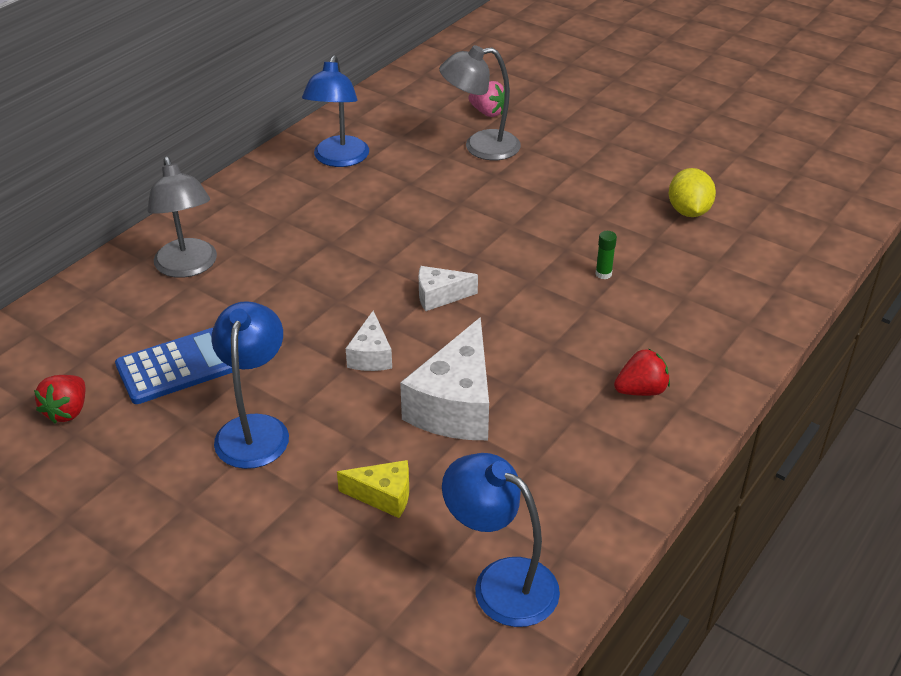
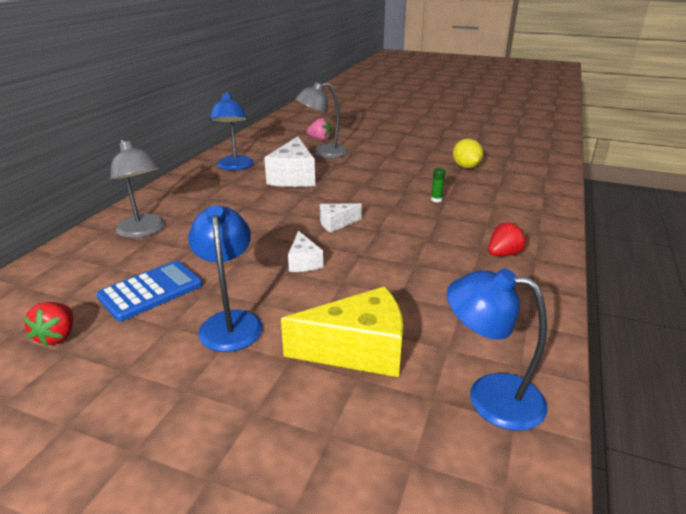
camera: 15 degrees left, 10 degrees down
(383, 496) = (358, 350): yellow cheese -> yellow cheese, size x1.89
(455, 405) = (381, 282): white cheese -> white cheese (293, 177)

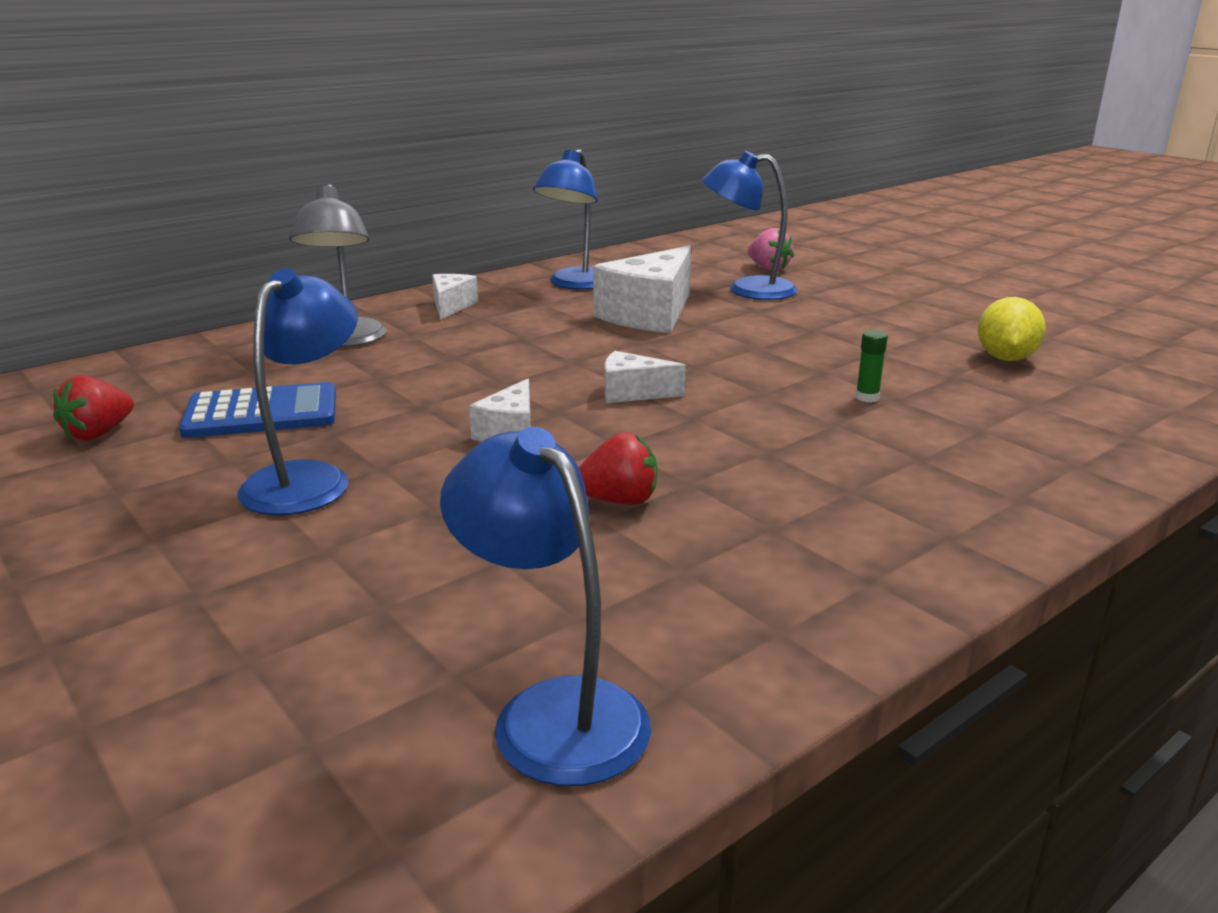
camera: 30 degrees right, 5 degrees down
(181, 195) = (451, 306): none -> white cheese
(323, 153) = (747, 289): grey lamp -> blue lamp
(358, 350) = (431, 572): yellow cheese -> none
(503, 254) = (887, 513): red strawberry -> red strawberry (619, 500)

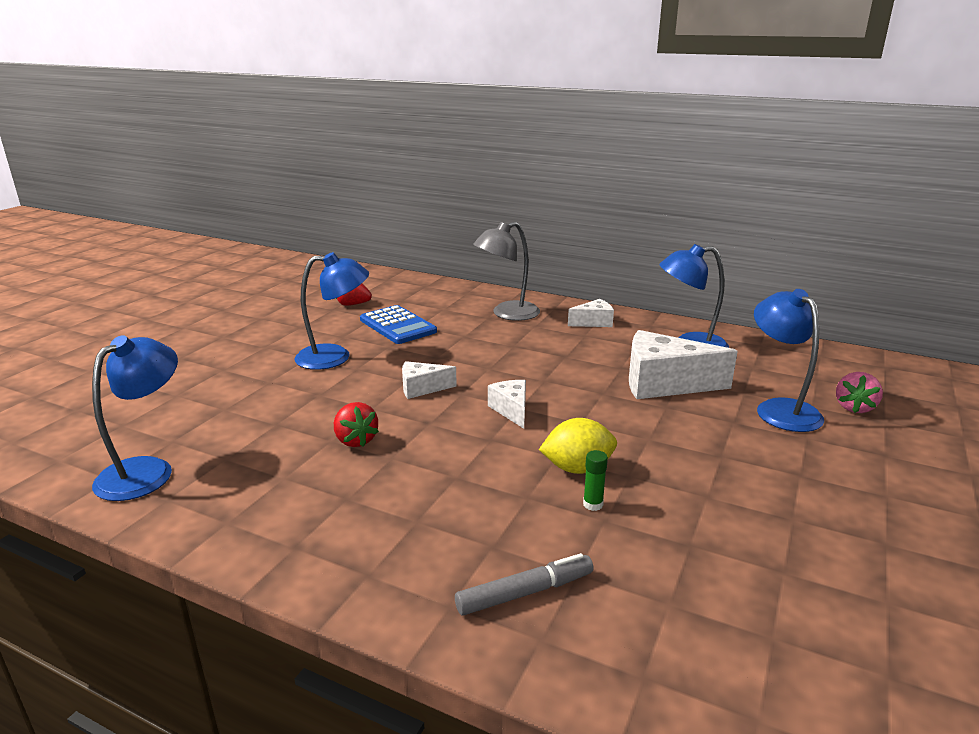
camera: 65 degrees right, 0 degrees up
(1005, 358) = (778, 574): yellow lemon -> yellow lemon (577, 468)
(1006, 458) = (525, 592): none -> grey marker

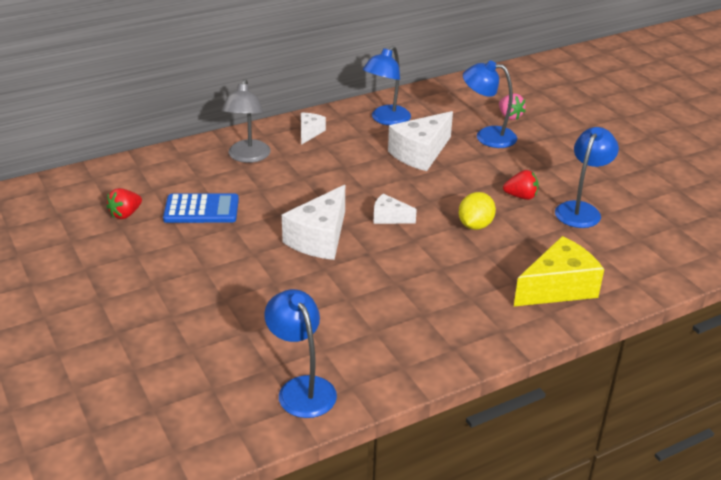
camera: 55 degrees left, 10 degrees up
(335, 357) = (221, 257): blue lamp -> blue lamp (581, 210)
(355, 440) = (359, 289): red strawberry -> red strawberry (521, 196)
(422, 388) = (319, 238): white cheese -> white cheese, size x1.89
(525, 592) = (558, 288): grey marker -> yellow cheese
(593, 504) = (511, 236): green glue stick -> none

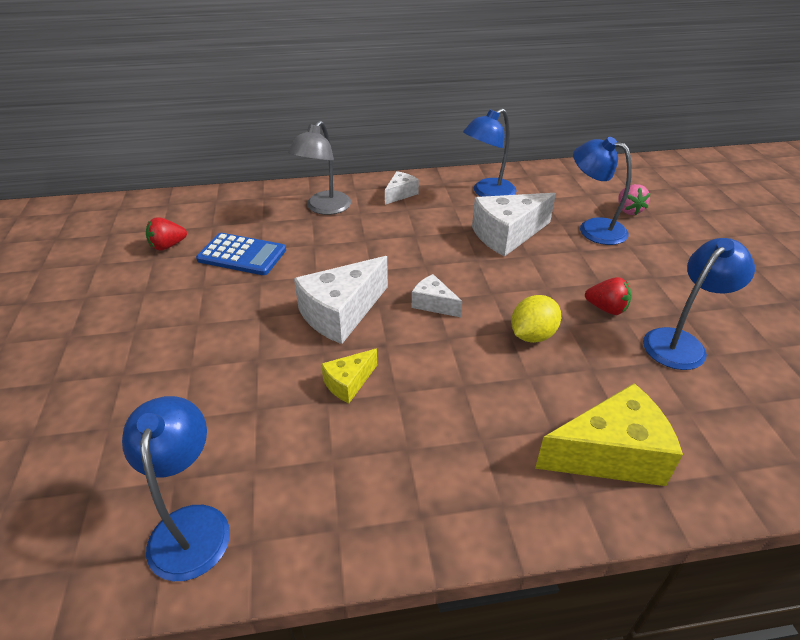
camera: 20 degrees right, 5 degrees up
(356, 284) = (348, 383): none -> yellow cheese

